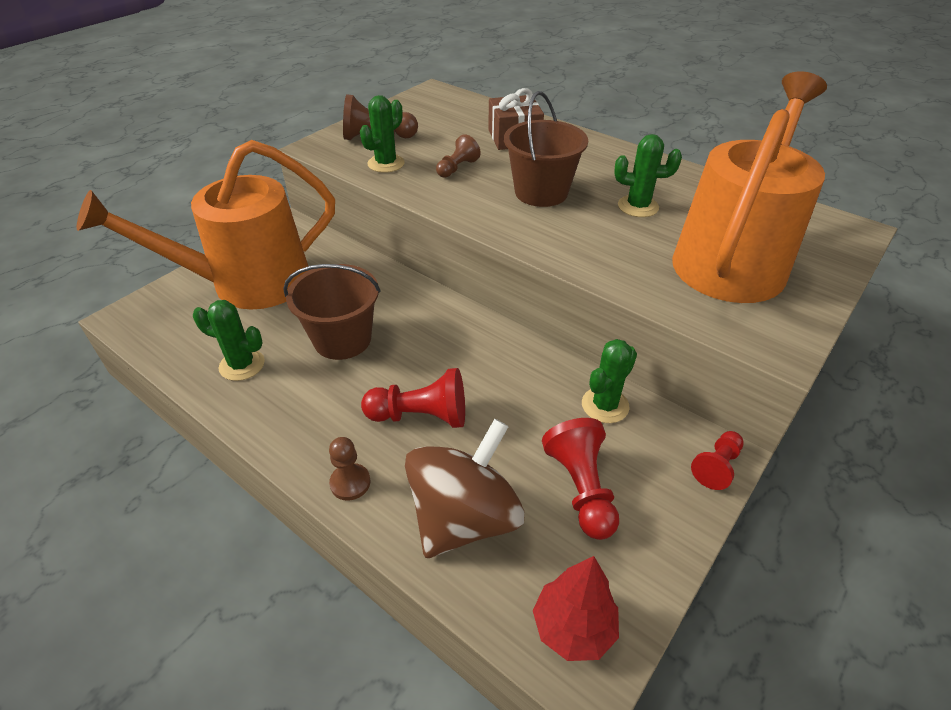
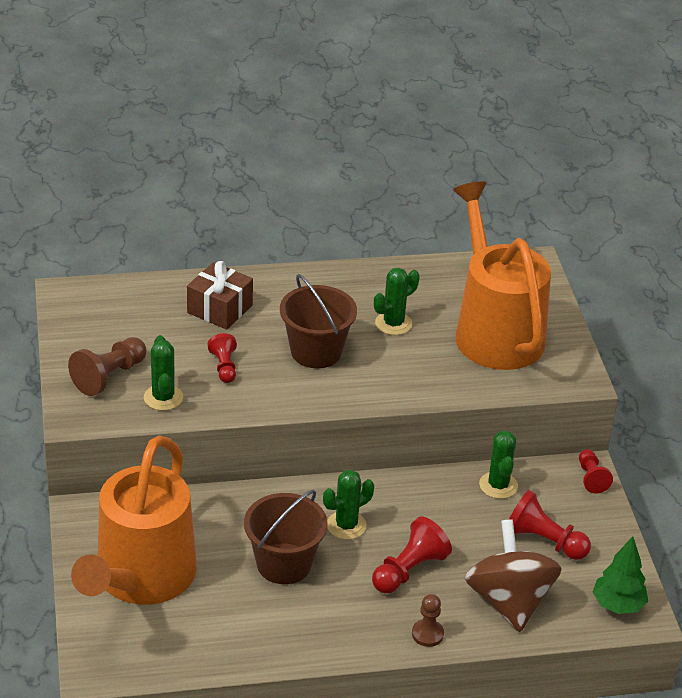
camera: 50 degrees left, 5 degrees down
(242, 365) = (247, 630): green cactus -> green cactus (346, 525)
(457, 168) = (224, 367): brown pawn -> red pawn
(573, 627) = (617, 605): red tree -> green tree

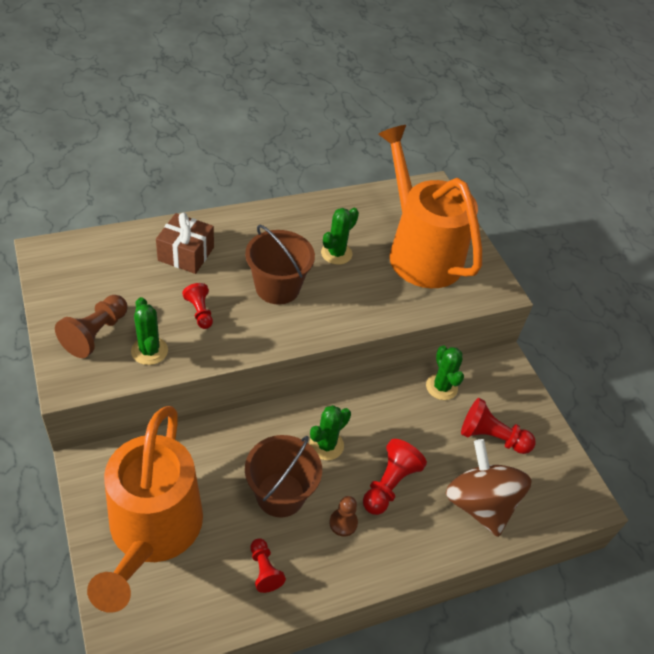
camera: 15 degrees left, 10 degrees up
(427, 634) = (420, 551): brown pawn -> brown pawn (343, 523)
(591, 478) = (511, 370): red pawn -> red pawn (264, 570)
(617, 605) = (567, 493): green tree -> none

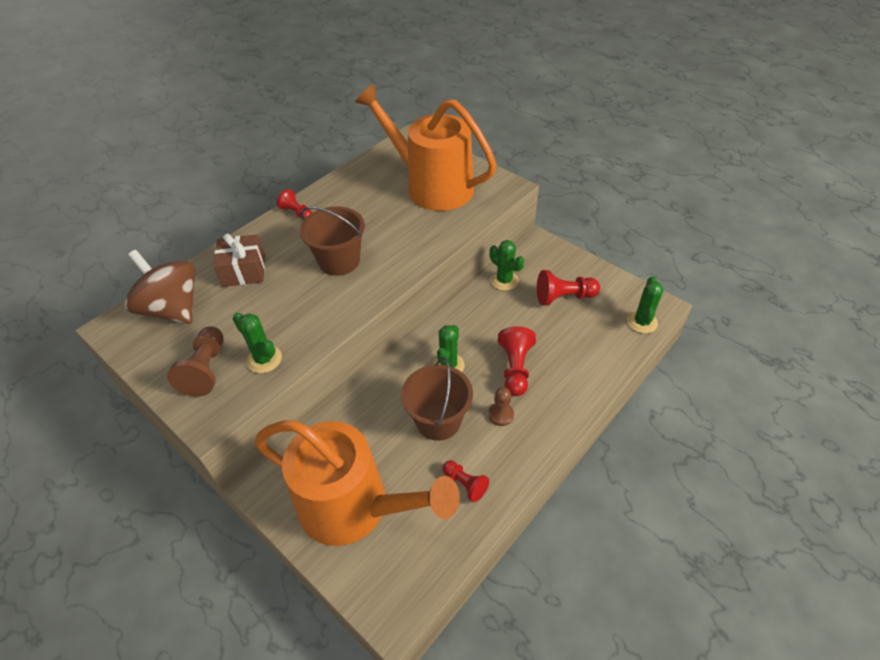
camera: 20 degrees left, 0 degrees up
(152, 531) = (354, 506): orange watering can -> orange watering can turned 45 degrees counterclockwise
(200, 312) = (287, 309): red pawn -> red pawn (297, 213)
(336, 253) = (369, 215): green cactus -> green cactus (642, 322)
(479, 504) = (588, 347): brown spinning top -> brown spinning top (173, 309)

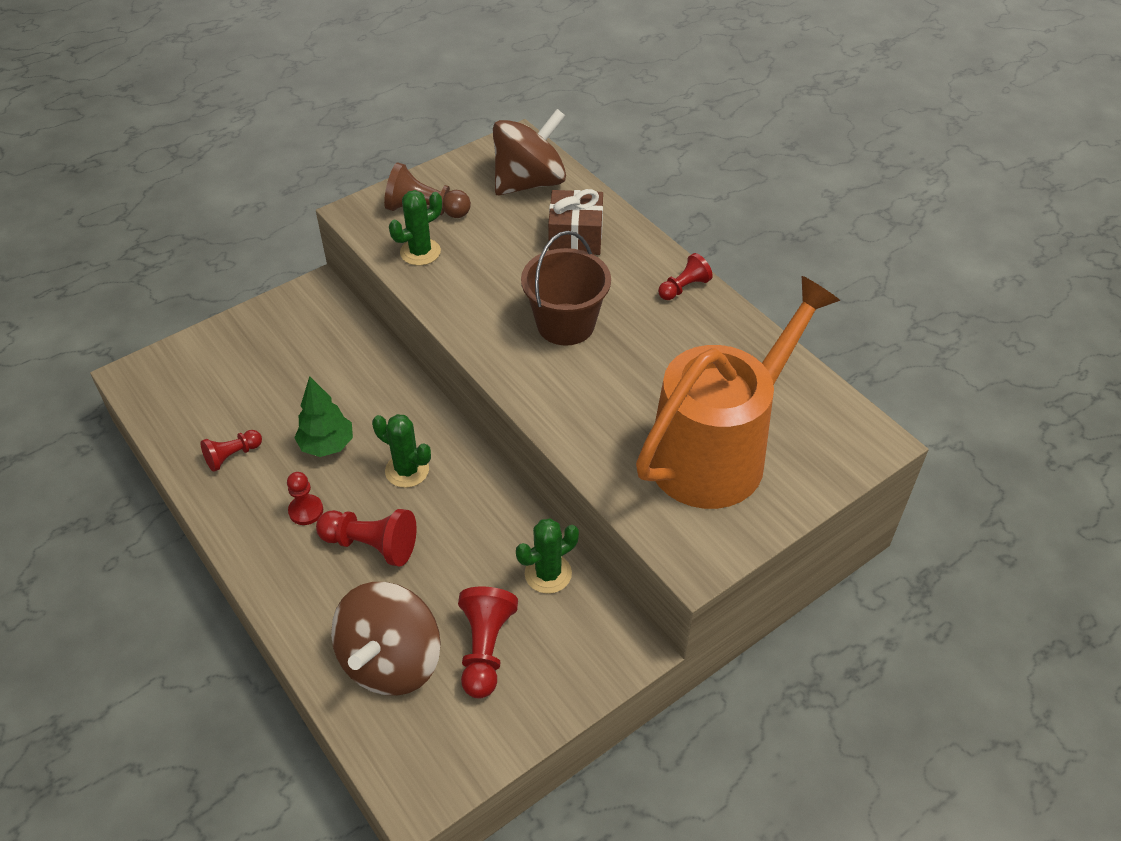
camera: 100 degrees right, 0 degrees up
(354, 506) = (256, 358): orange watering can -> none
(438, 420) = (327, 445): brown bucket -> green tree
(501, 415) = (306, 511): brown pawn -> red pawn
(590, 336) = (391, 660): none -> brown spinning top
(642, 322) = (392, 750): green cactus -> none

